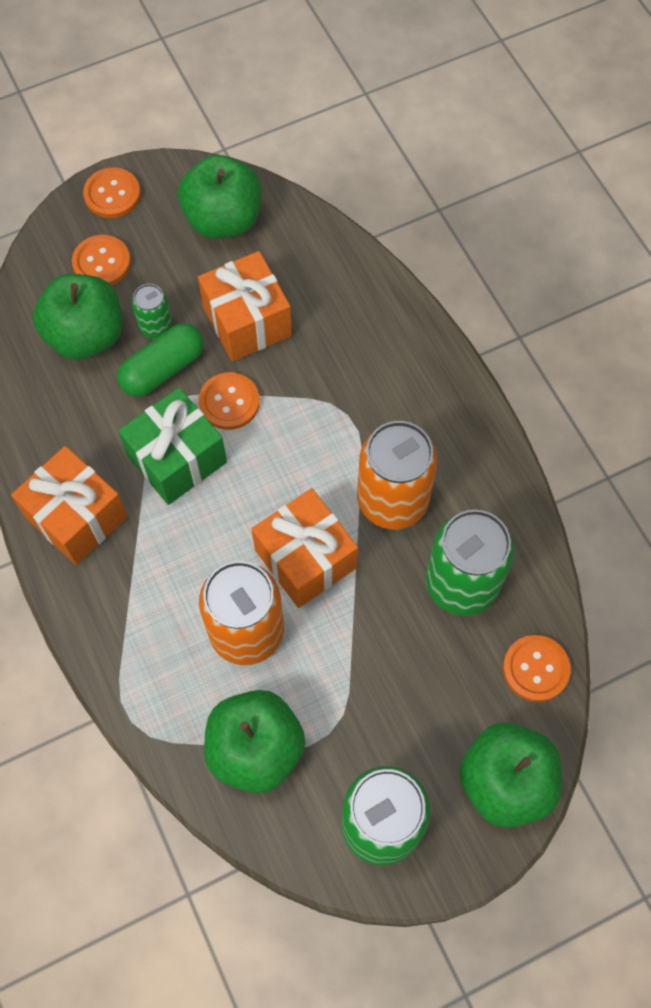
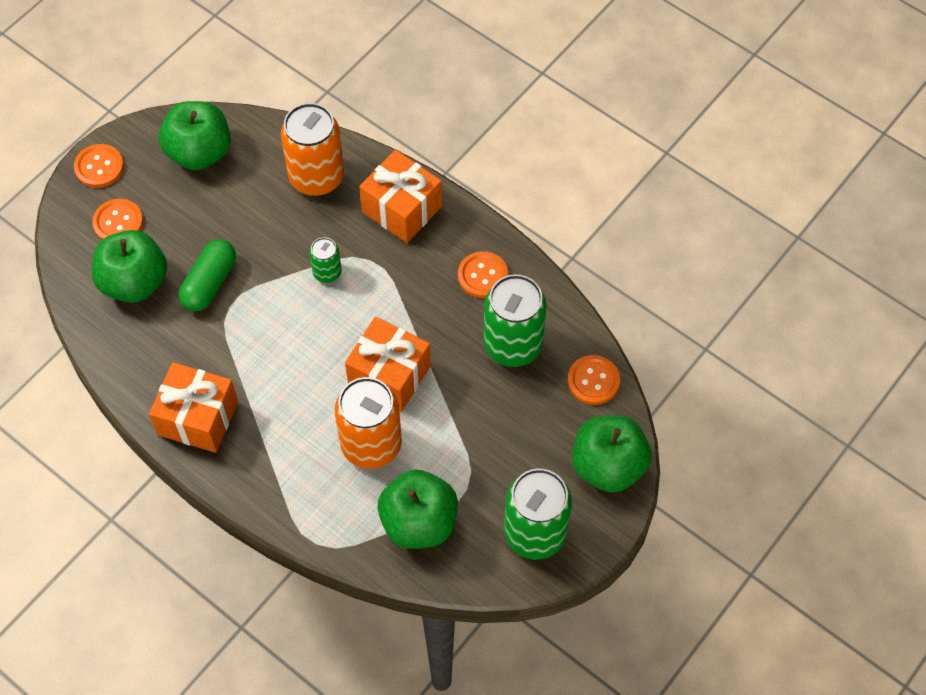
camera: 25 degrees left, 5 degrees down
(156, 327) = (187, 254): green can -> green can (327, 272)
(177, 459) = (255, 344): green gift -> none
(229, 402) = (274, 287): orange button -> orange button (483, 276)
(247, 321) = (257, 222): orange gift -> orange gift (402, 209)
(392, 500) = (433, 307): orange can -> orange can (317, 177)

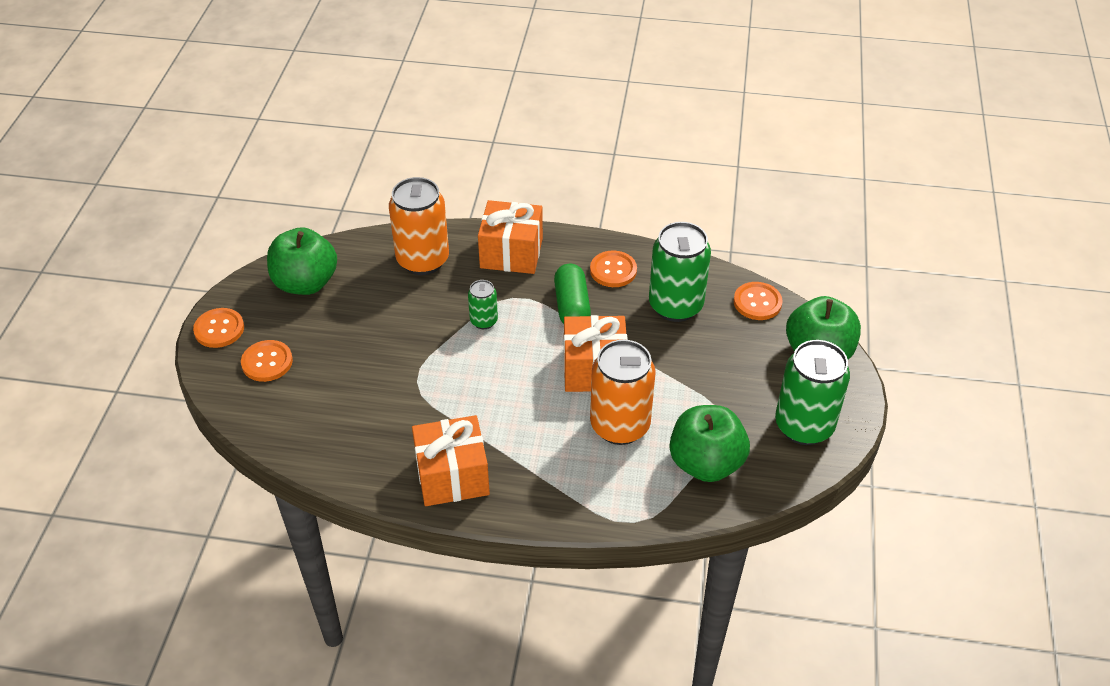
camera: 30 degrees left, 15 degrees down
(134, 282) = (315, 400): green apple -> none
(210, 283) = (386, 371): green capsule -> green capsule (572, 306)

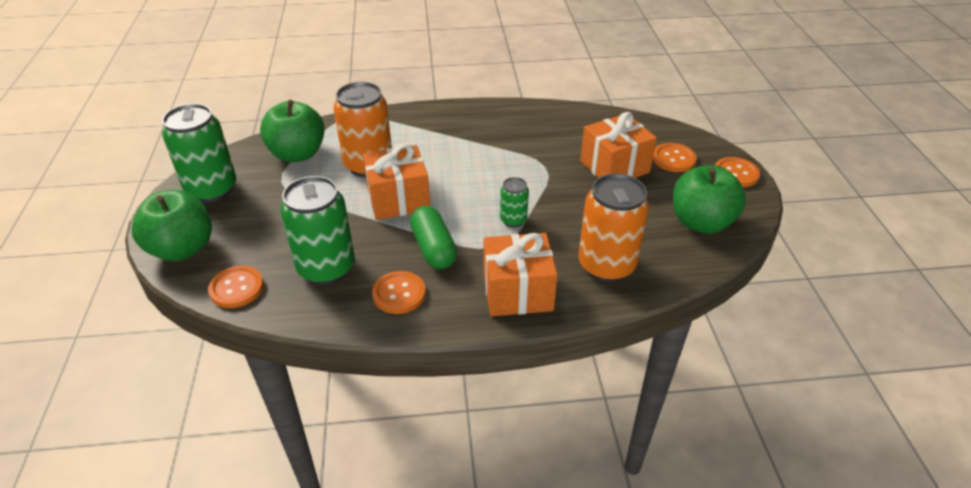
camera: 165 degrees right, 5 degrees down
(452, 476) = (485, 119): orange gift -> orange gift (614, 167)

